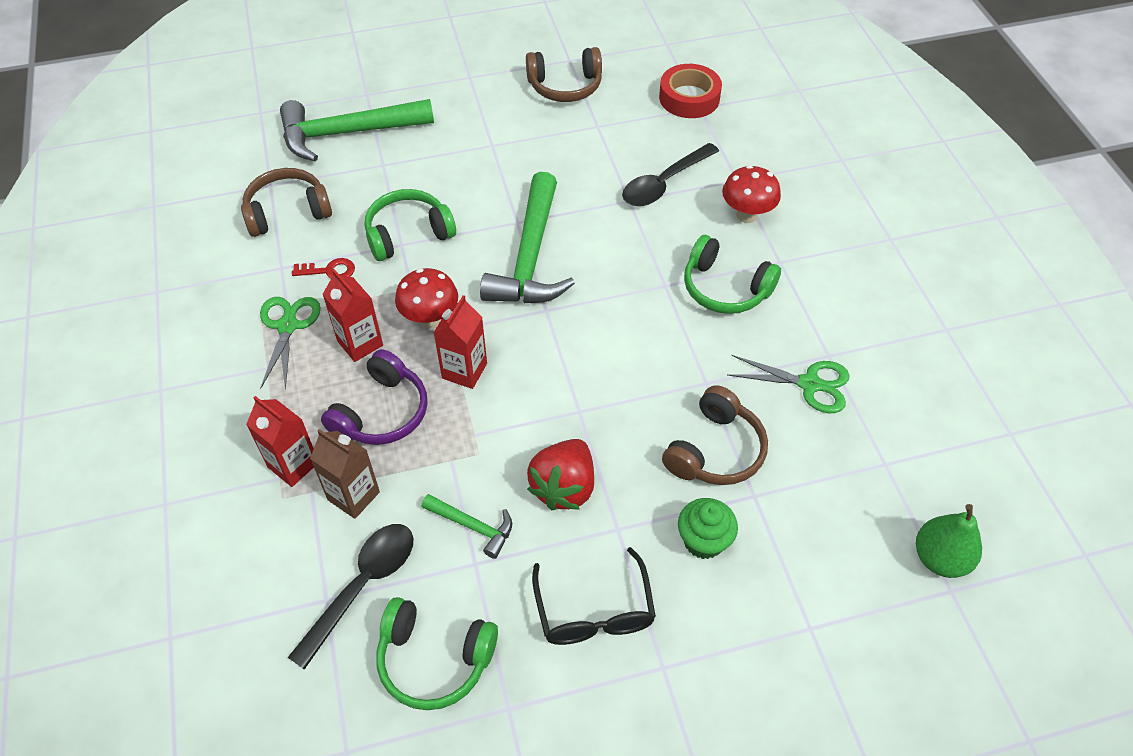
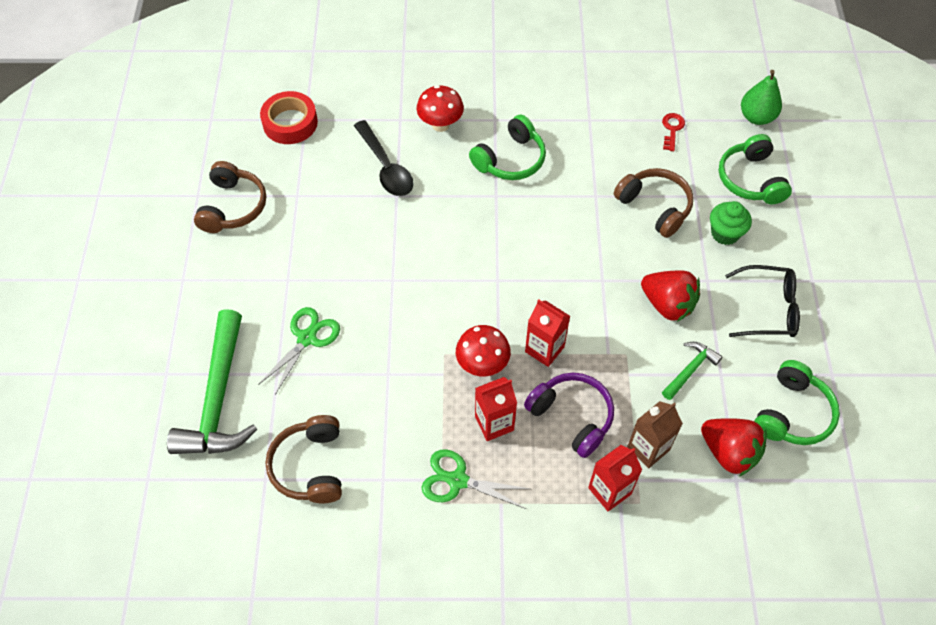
camera: 75 degrees left, 5 degrees up
(329, 271) = (401, 438): red key -> red key (672, 129)
(362, 586) = (729, 452): black spoon -> red strawberry
(408, 234) = (377, 366): green headphones -> green headphones (750, 179)
(530, 257) = (436, 278): green hammer -> none
(809, 384) = (611, 138): green scissors -> green scissors (307, 338)

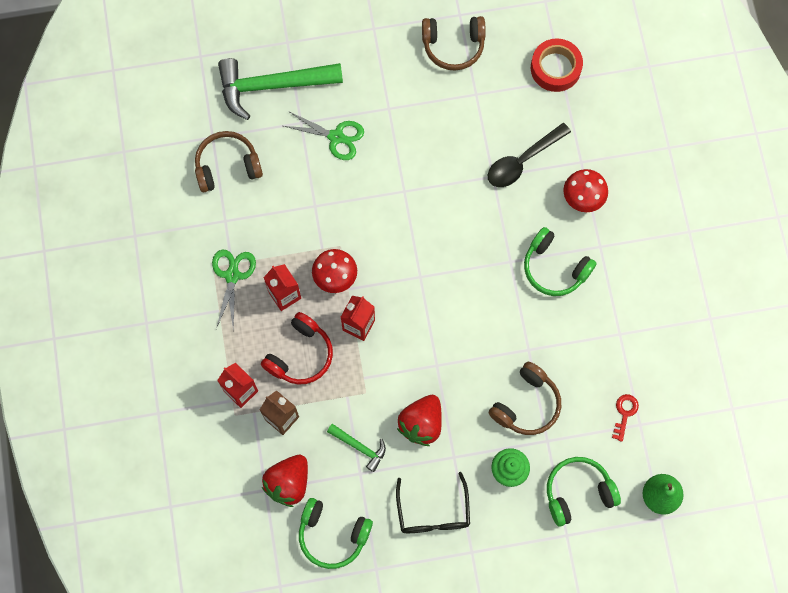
camera: 80 degrees right, 15 degrees up
(572, 416) = (300, 355): purple headphones -> red headphones
(672, 129) = (624, 414): red key -> red key turned 75 degrees counterclockwise

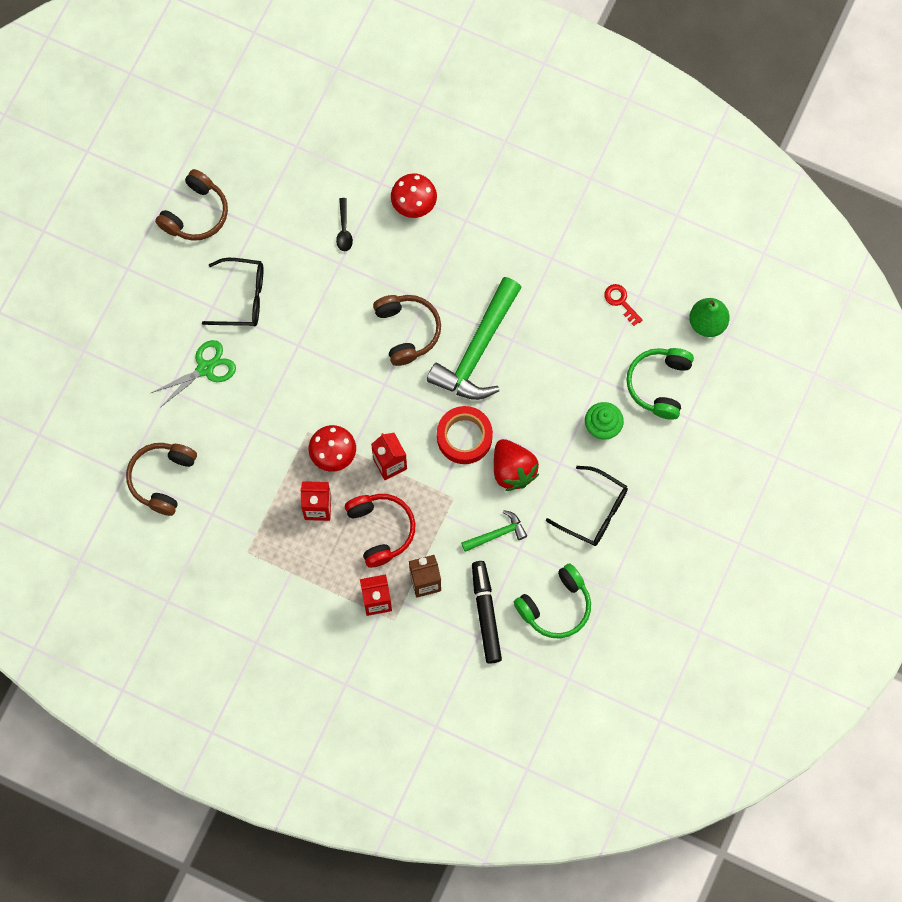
camera: 55 degrees left, 0 degrees up
(232, 275) = (267, 540): green scissors -> none
(272, 85) = (115, 390): green hammer -> green hammer (477, 349)
(288, 483) = (485, 614): red strawberry -> black marker
(412, 124) = (242, 297): none -> black glasses
(522, 161) = (344, 229): black spoon -> black spoon, size x0.55
(526, 404) = (557, 374): brown headphones -> brown headphones (407, 331)
(554, 268) = (457, 270): green headphones -> none
(555, 68) = (281, 144): red tape -> red tape (464, 437)

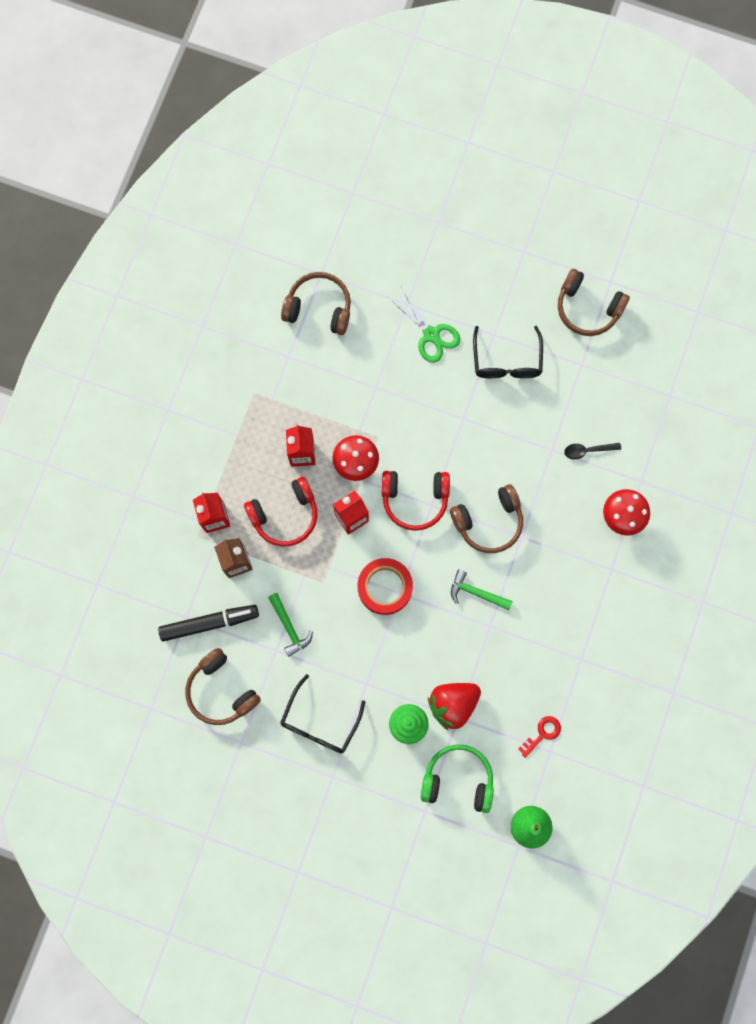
camera: 85 degrees right, 5 degrees up
(377, 400) = (415, 499): none -> red headphones
(477, 349) = (476, 592): green hammer -> green hammer, size x0.48
(513, 470) = (355, 638): red strawberry -> red strawberry (453, 704)
(555, 606) = (221, 690): green headphones -> brown headphones

